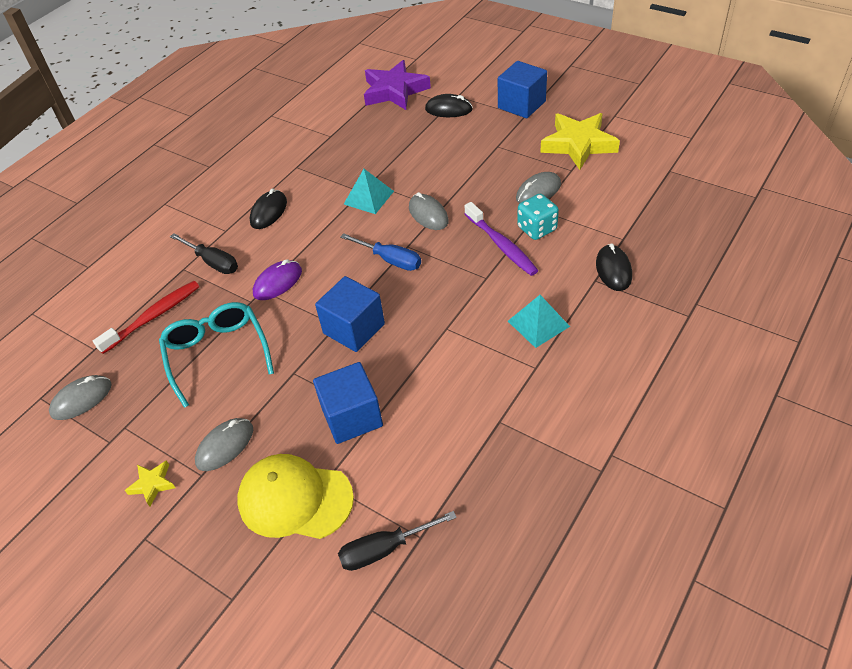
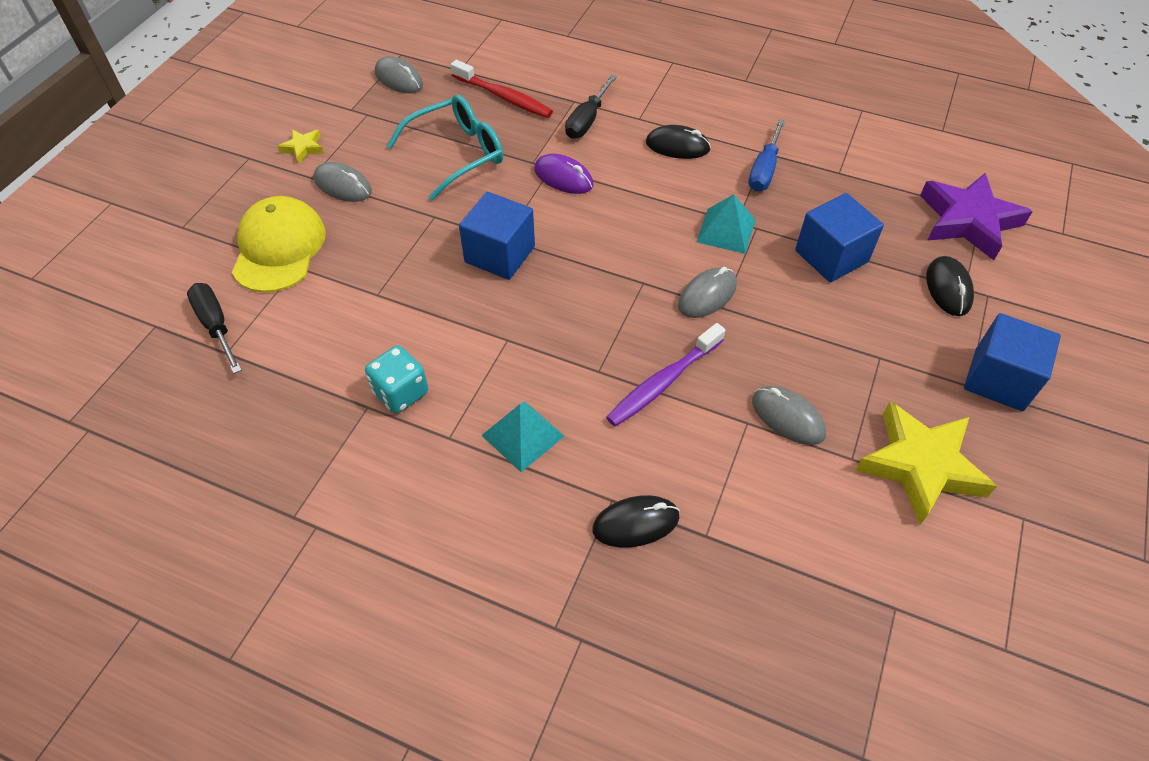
camera: 75 degrees right, 5 degrees up
(352, 417) = (376, 274): blue cube -> blue cube (831, 256)
(390, 260) = (615, 269): blue screwdriver -> blue screwdriver (764, 169)
(537, 229) = (705, 421): turquoise dice -> turquoise dice (401, 392)

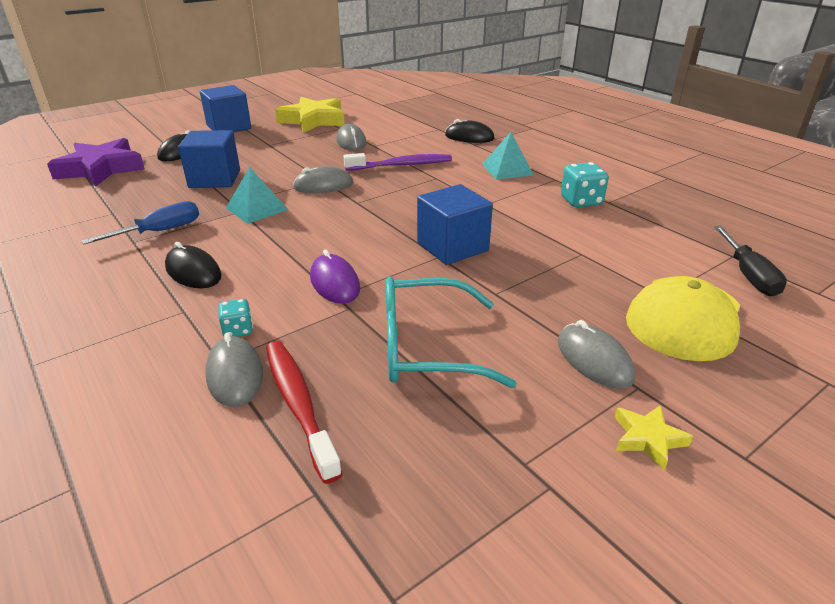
camera: 150 degrees left, 20 degrees down
(399, 79) = (434, 521): grey mouse -> grey mouse (235, 375)
(587, 120) = (238, 330): black screwdriver -> turquoise dice

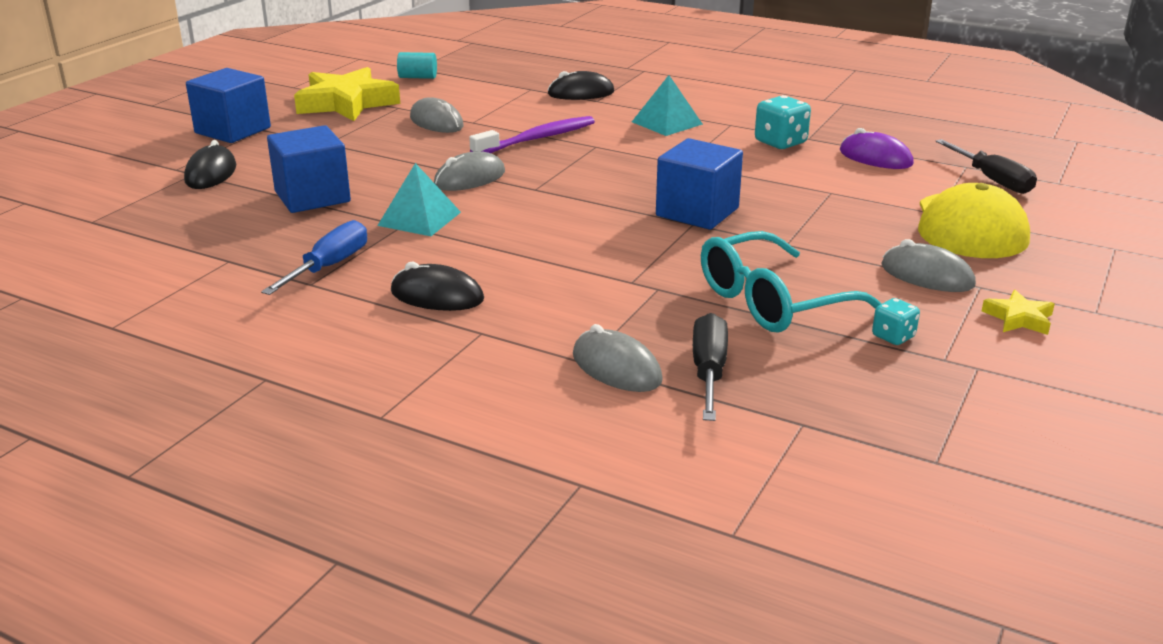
camera: 25 degrees left, 5 degrees down
(101, 169) = (120, 214): purple star -> none
(238, 330) = (567, 333): turquoise dice -> turquoise dice (893, 336)
(298, 404) = (709, 372): red toothbrush -> black screwdriver
(334, 283) = (614, 271): purple mouse -> purple mouse (875, 158)
(376, 110) = (418, 77): none -> turquoise cylinder

